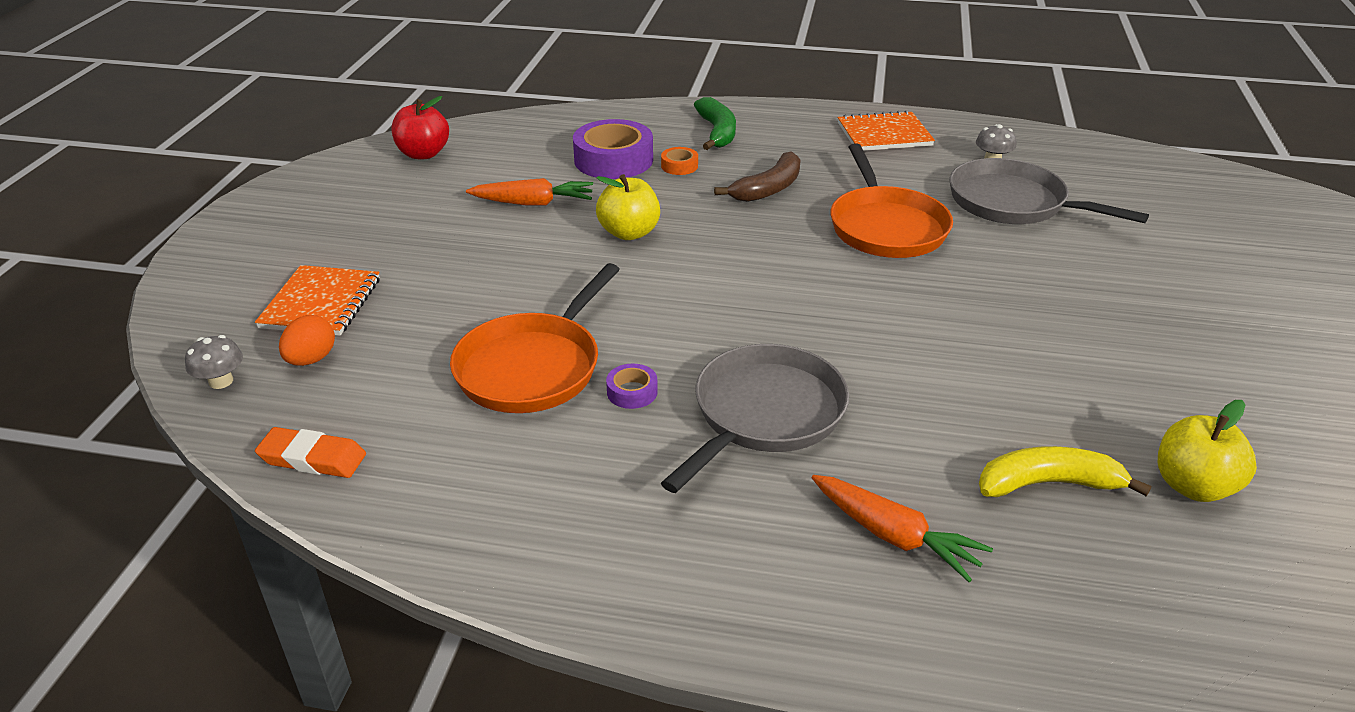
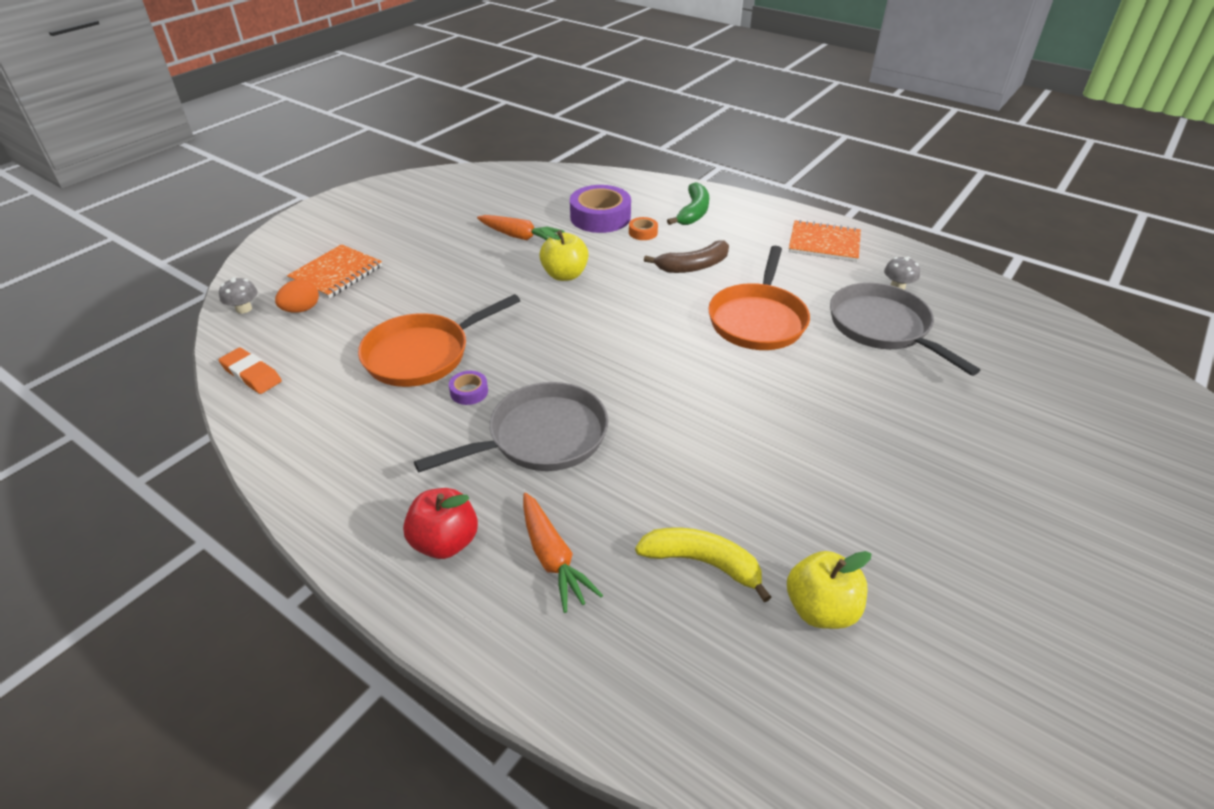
camera: 25 degrees right, 5 degrees up
(423, 154) = (479, 184): red apple -> red apple (445, 542)

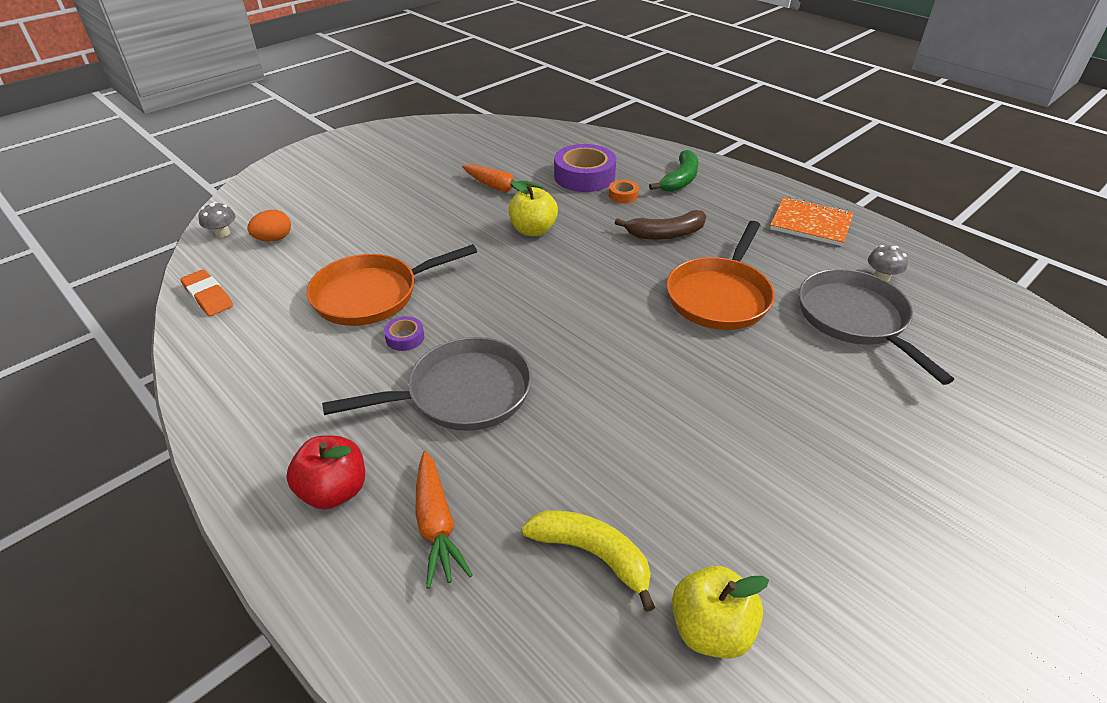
camera: 10 degrees right, 0 degrees up
(336, 273) = (316, 208): orange notebook -> none

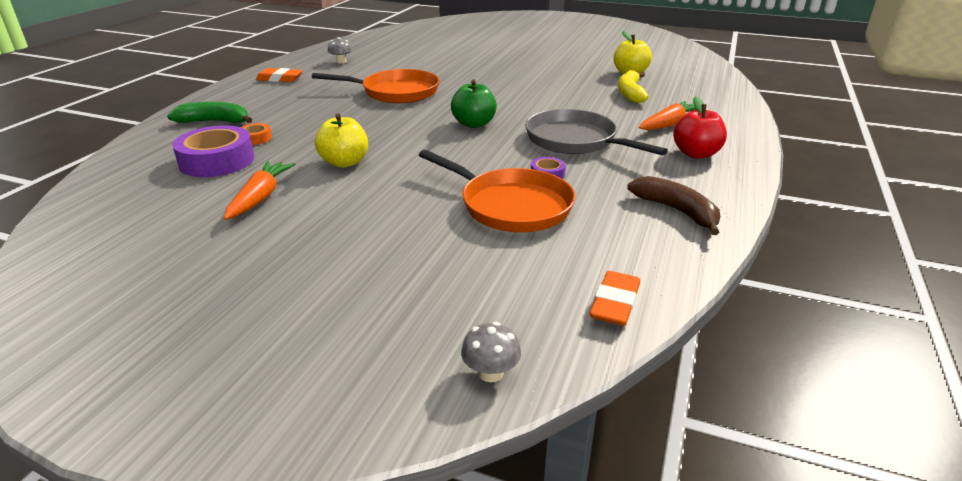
camera: 115 degrees left, 10 degrees down
(274, 239) = (469, 313): orange egg -> none
(571, 329) = (474, 124): none -> green apple
(665, 234) = (320, 115): brown banana -> brown banana (677, 211)
(810, 223) = (279, 79): orange notebook -> orange eraser
(855, 319) = (392, 64): grey pan -> none

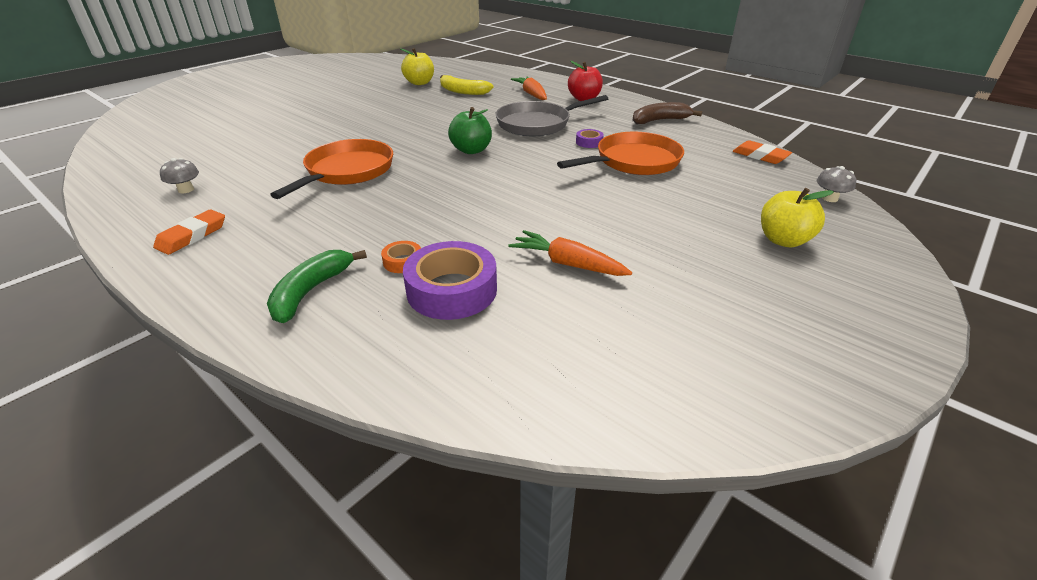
camera: 70 degrees left, 5 degrees up
(344, 162) = (513, 215): yellow apple -> yellow apple (783, 240)

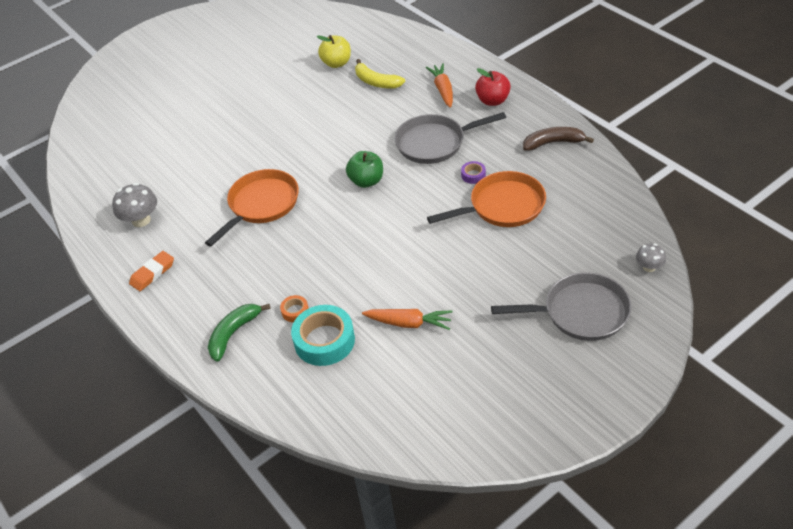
camera: 15 degrees right, 10 degrees up
(186, 190) = (141, 220): grey mushroom -> grey mushroom, size x1.67
(452, 290) = (324, 341): purple tape -> turquoise tape
(567, 264) = (409, 323): orange carrot -> orange carrot turned 150 degrees clockwise
(760, 156) = (621, 205): orange eraser -> none
(783, 240) = (580, 312): yellow apple -> grey pan

